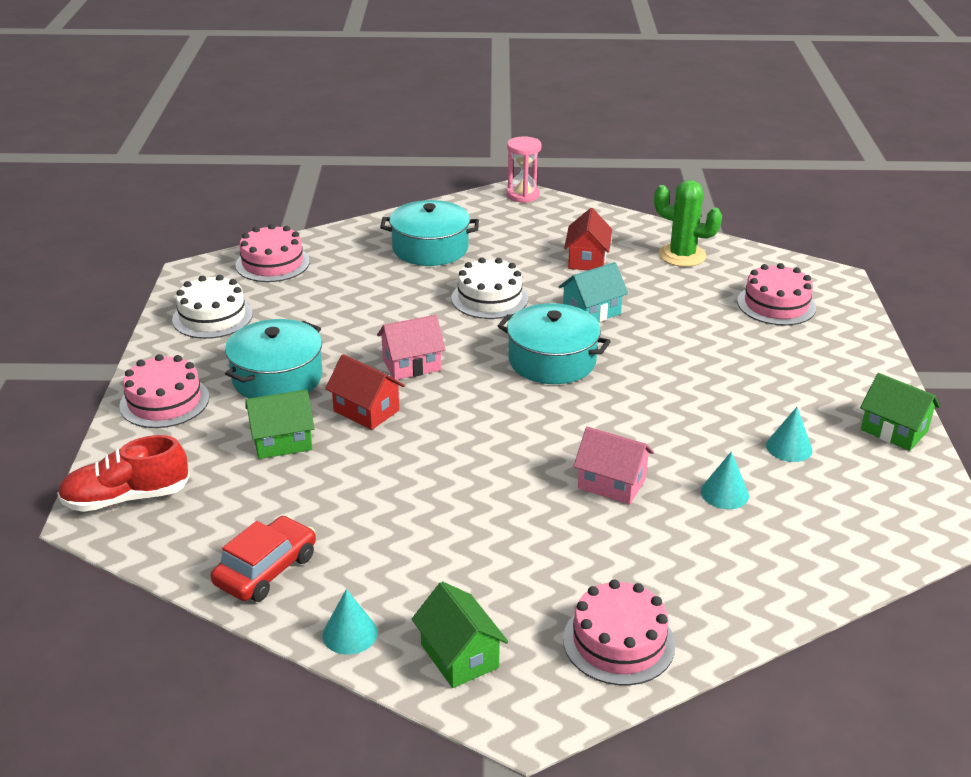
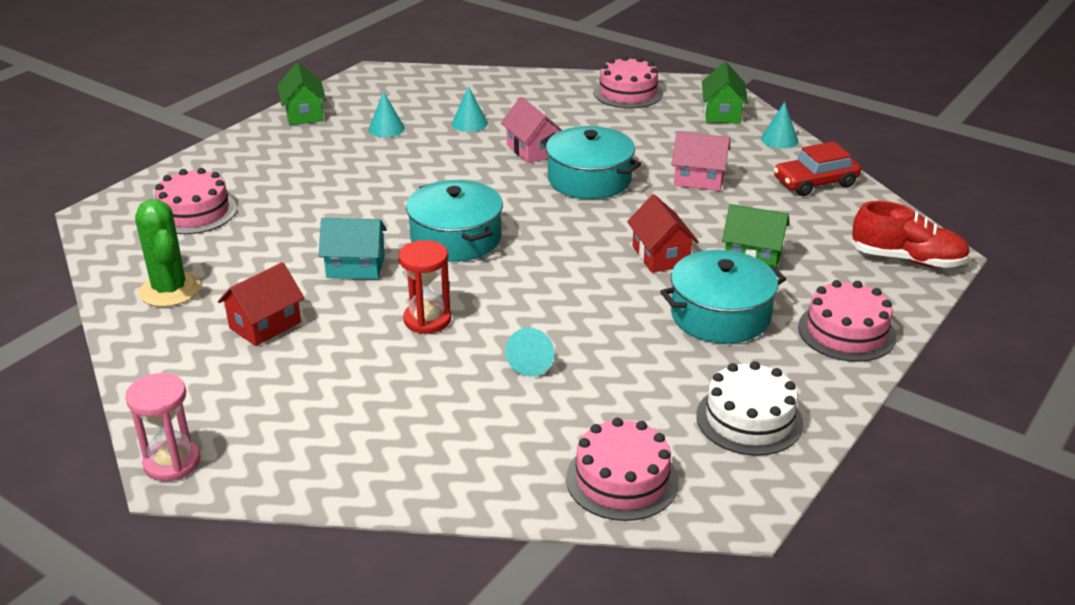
camera: 145 degrees left, 0 degrees up
(387, 299) = (532, 362): none -> turquoise cone
(411, 365) = (582, 280): pink house -> pink house (699, 179)
(430, 248) = (405, 417): turquoise pot -> turquoise pot (589, 179)
(489, 298) = (427, 320): white cake -> red hourglass

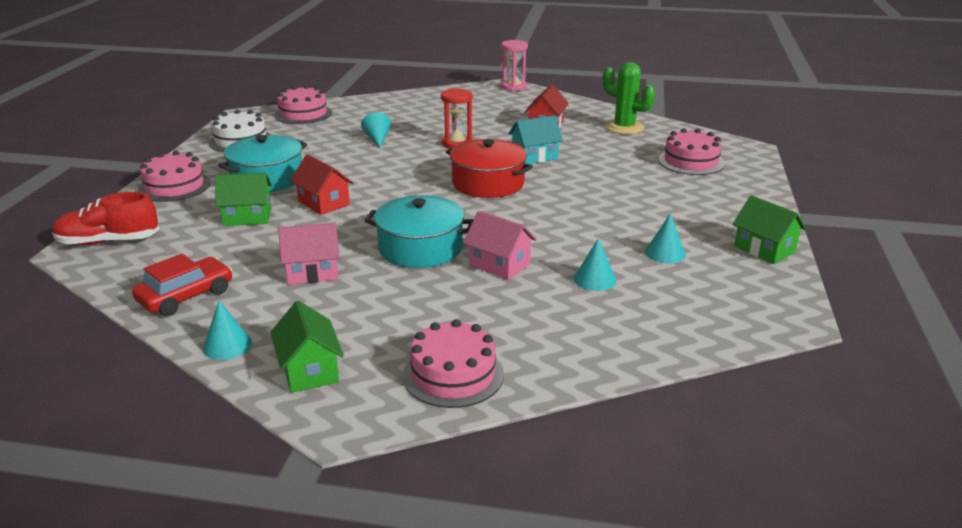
camera: 155 degrees right, 5 degrees down
(456, 238) = (488, 183): turquoise pot -> red pot

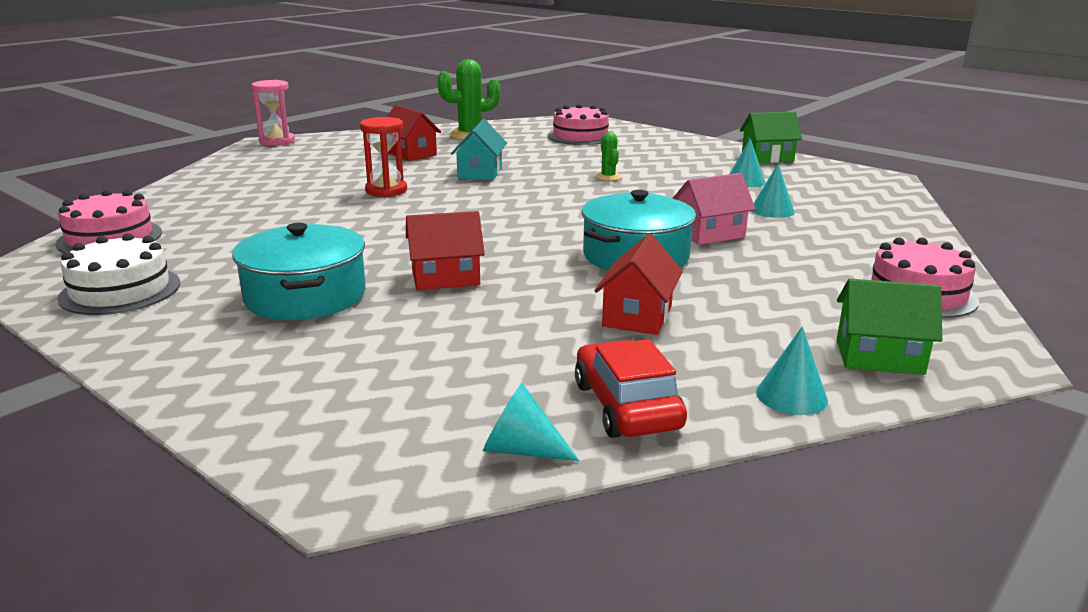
camera: 60 degrees left, 5 degrees down
(108, 241) = (348, 450): red shoe -> none
(174, 186) = (209, 364): pink cake -> none
(247, 217) = (418, 328): green house -> none
(312, 272) = (637, 316): pink house -> red house
(377, 139) = (295, 218): turquoise cone -> turquoise cone (521, 449)
(488, 183) = (515, 200): red pot -> none
(591, 198) = (608, 177): none -> green cactus

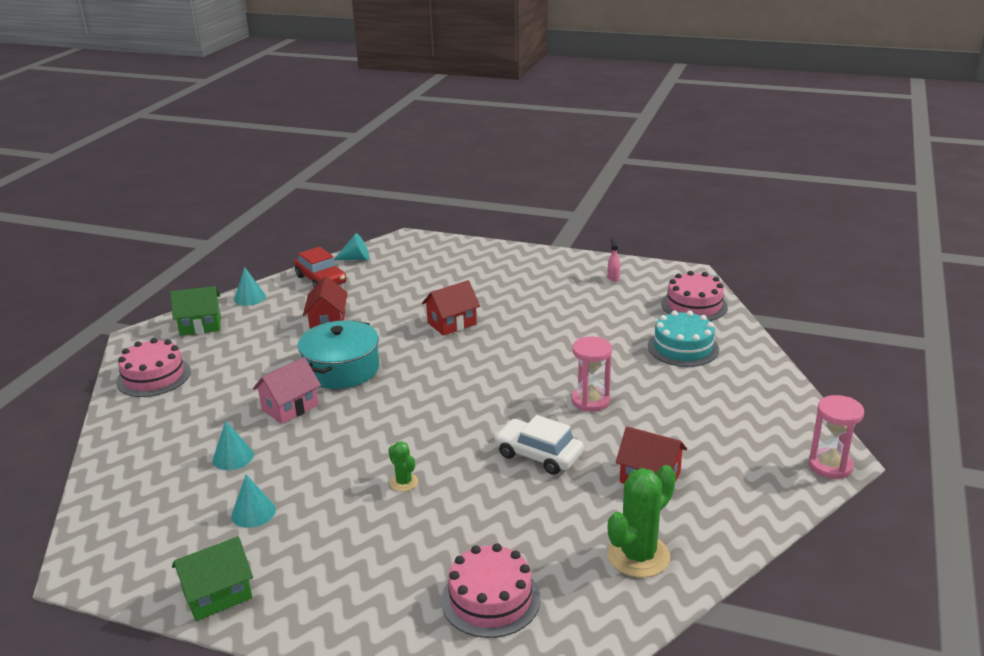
camera: 160 degrees right, 5 degrees up
(120, 290) = (613, 278): white cake -> pink spray bottle
(220, 207) = (683, 347): none -> turquoise cake
(305, 296) = (515, 295): turquoise pot -> none
(386, 190) = (590, 401): red hourglass -> pink hourglass
(480, 173) = (538, 455): turquoise house -> white car

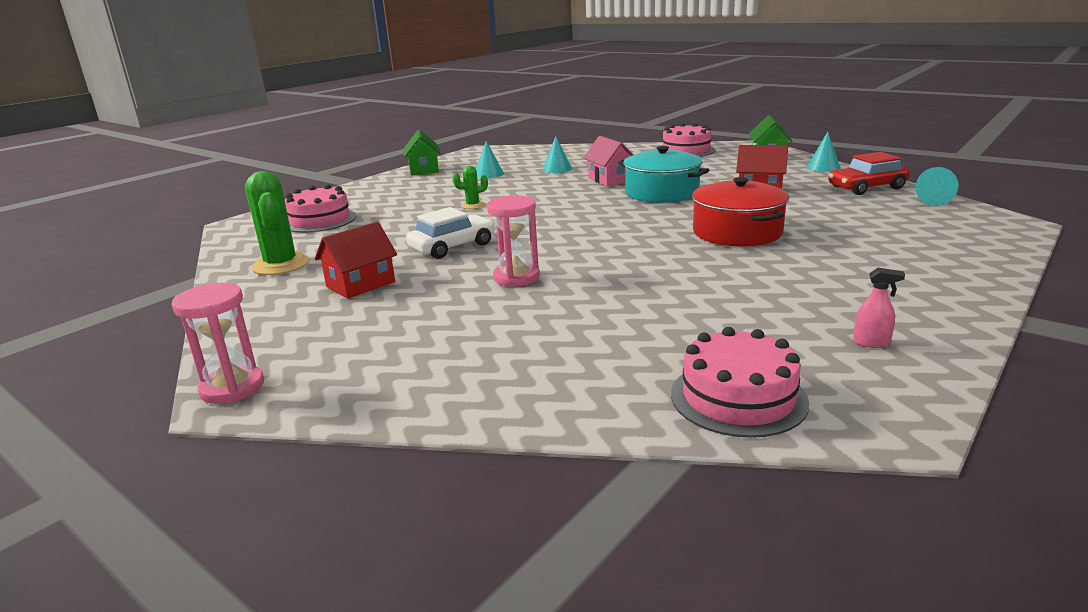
camera: 110 degrees right, 5 degrees down
(452, 323) = (737, 232): red house -> red pot
(683, 347) = (594, 354): turquoise cake -> none

